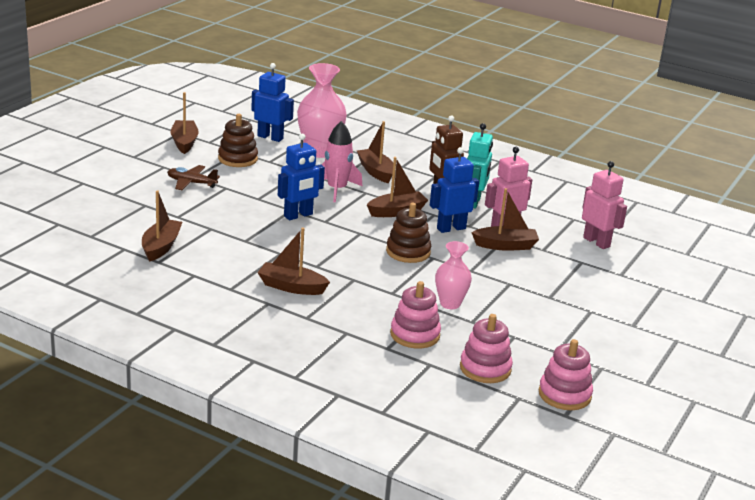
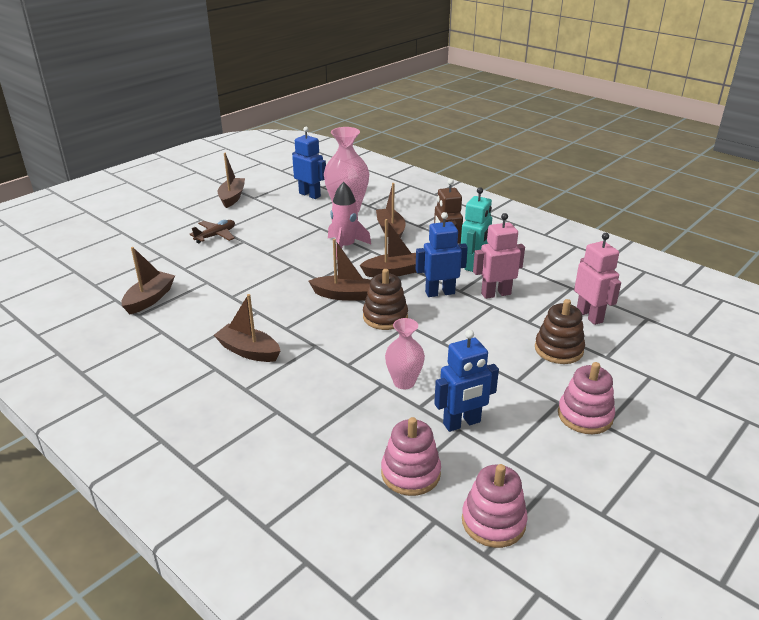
camera: 15 degrees right, 5 degrees up
(191, 183) = (216, 236): brown plane -> brown plane turned 105 degrees clockwise
(238, 159) = (270, 214): brown stacking toy -> brown stacking toy (558, 349)
(298, 215) = (296, 272): blue robot -> blue robot (462, 423)
(415, 335) = (349, 420): pink stacking toy -> pink stacking toy (585, 416)
(505, 245) = (489, 315): brown boat -> brown boat (344, 295)

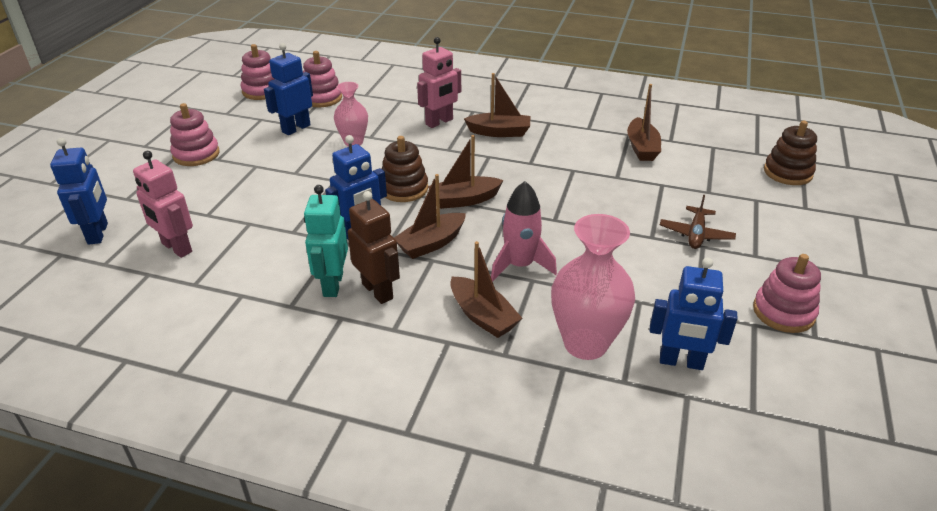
camera: 155 degrees right, 5 degrees up
(232, 197) = (783, 312): brown boat -> pink stacking toy
(495, 294) = (293, 247): pink robot -> pink robot (439, 122)
(558, 349) = (216, 201): brown stacking toy -> brown stacking toy (788, 172)
(663, 345) = (98, 233): none -> blue robot

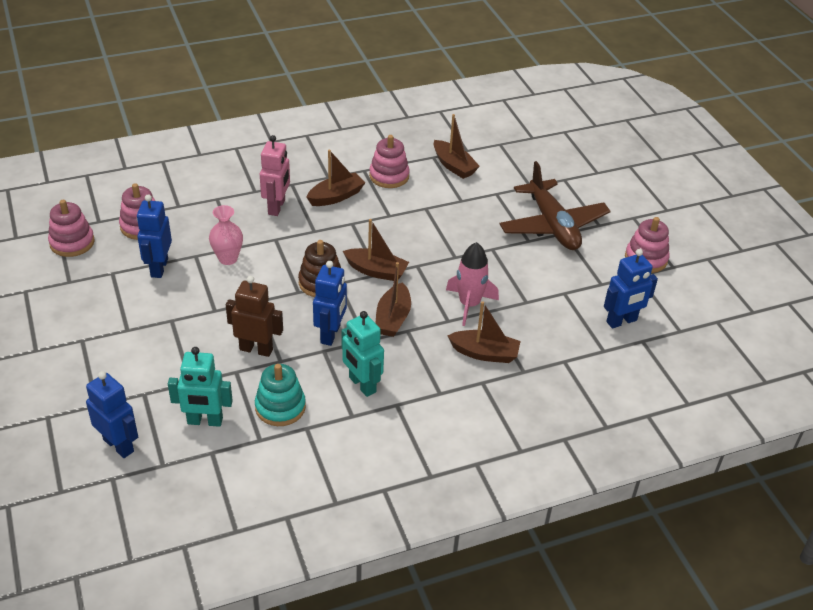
camera: 40 degrees left, 5 degrees up
(176, 248) = (205, 421): pink robot -> turquoise robot
(196, 154) = (100, 335): pink stacking toy -> pink stacking toy (389, 176)
(244, 267) = (280, 407): none -> turquoise stacking toy
(378, 291) = (398, 373): brown robot -> brown robot (256, 349)
(464, 200) = (376, 271): brown boat -> brown boat turned 105 degrees counterclockwise
(585, 343) = (561, 338): pink vase -> none
(696, 234) = (552, 225): brown plane -> brown plane, size x1.97
(788, 172) = (564, 147): brown stacking toy -> none

